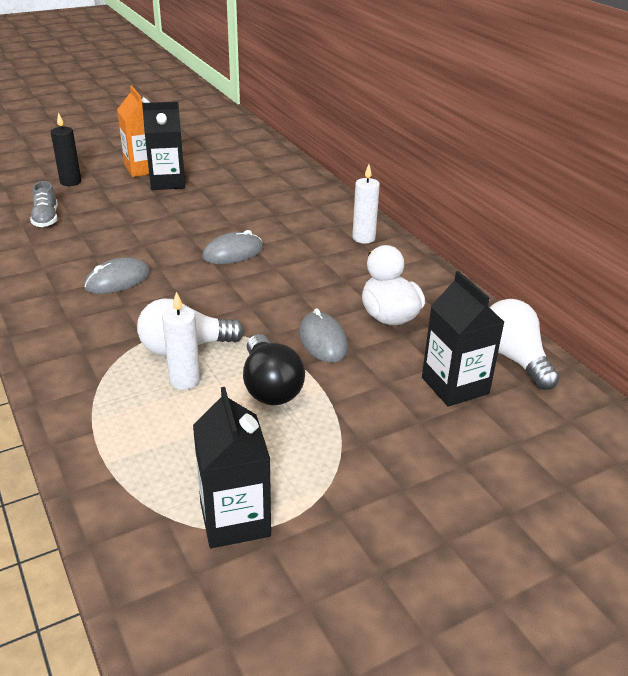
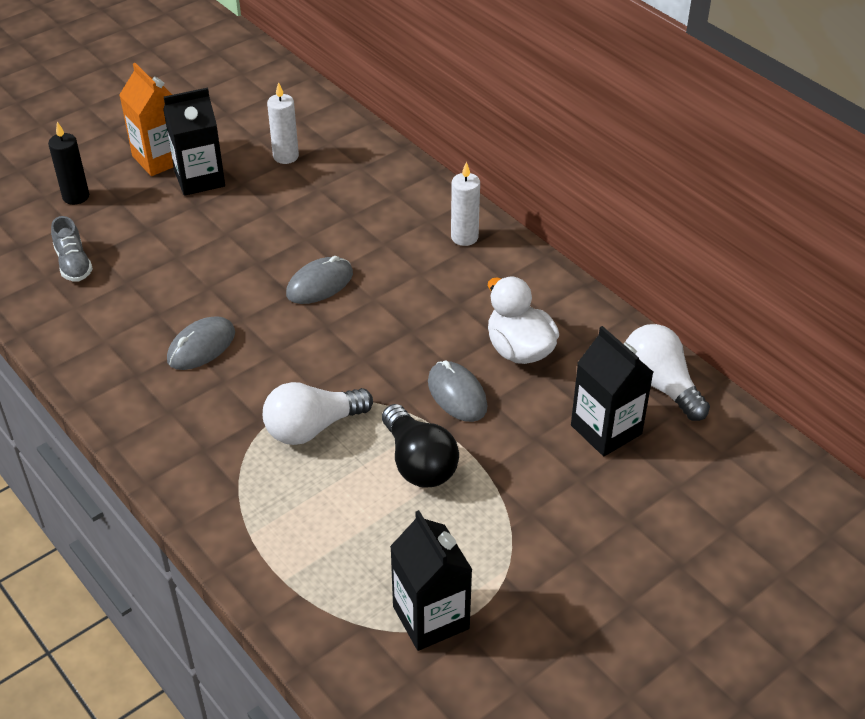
camera: 10 degrees left, 10 degrees up
(185, 380) = (327, 470): white candle -> white candle (286, 156)

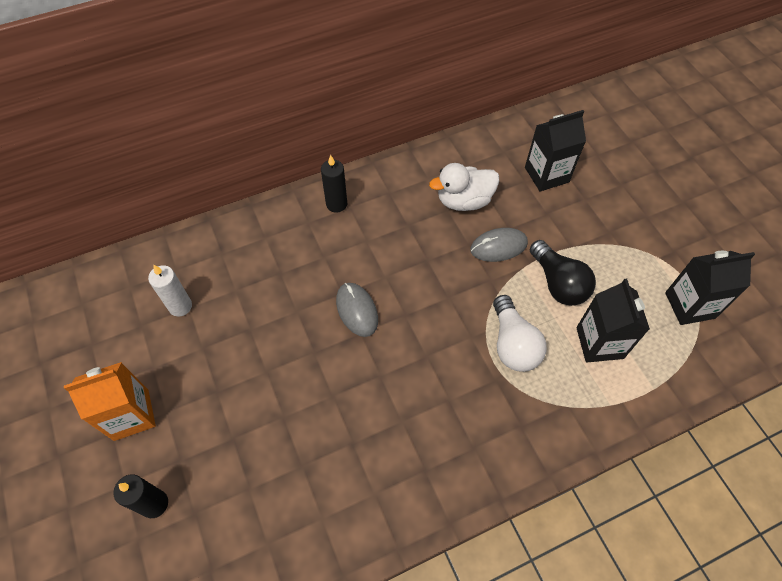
camera: 75 degrees left, 15 degrees up
(73, 264) = (259, 514): grey shoe -> none
(199, 179) = (179, 383): black carton -> black carton (599, 343)
(201, 346) = (405, 411): grey mouse -> none
(419, 463) = (558, 283): black light bulb -> black light bulb turned 75 degrees clockwise
(464, 237) = (336, 204): white candle -> black candle
(660, 384) = (513, 137): white light bulb -> none

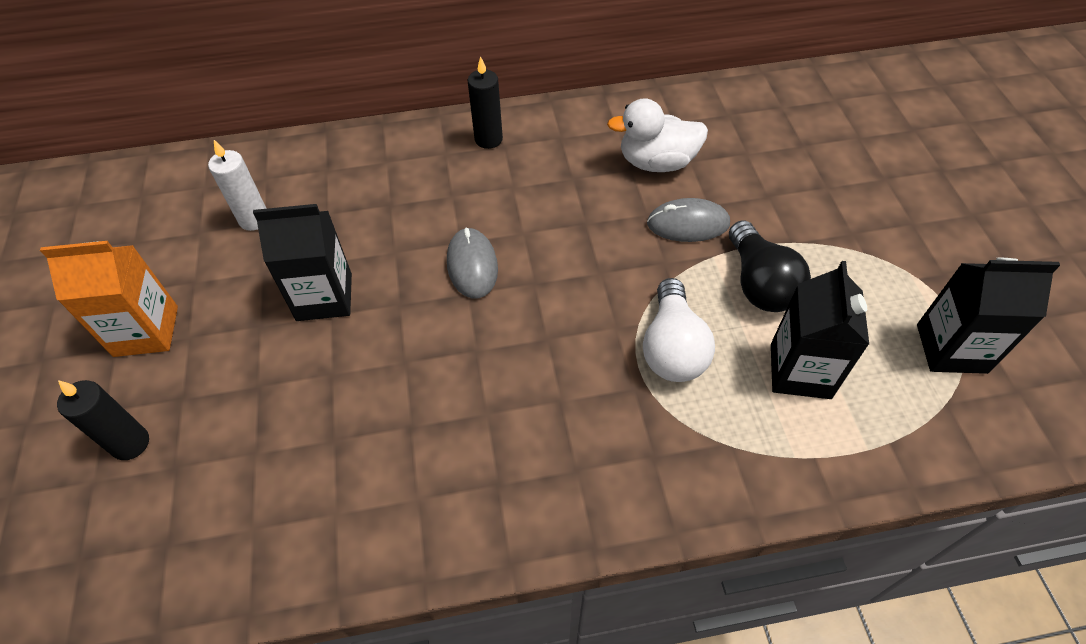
camera: 15 degrees right, 5 degrees down
(546, 175) = (780, 150): black carton -> black carton (324, 297)

